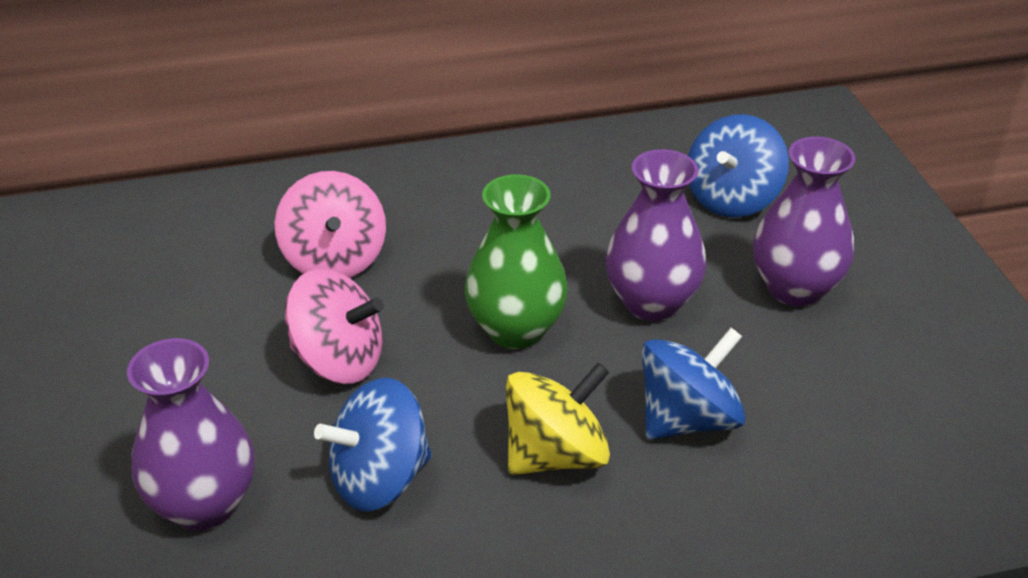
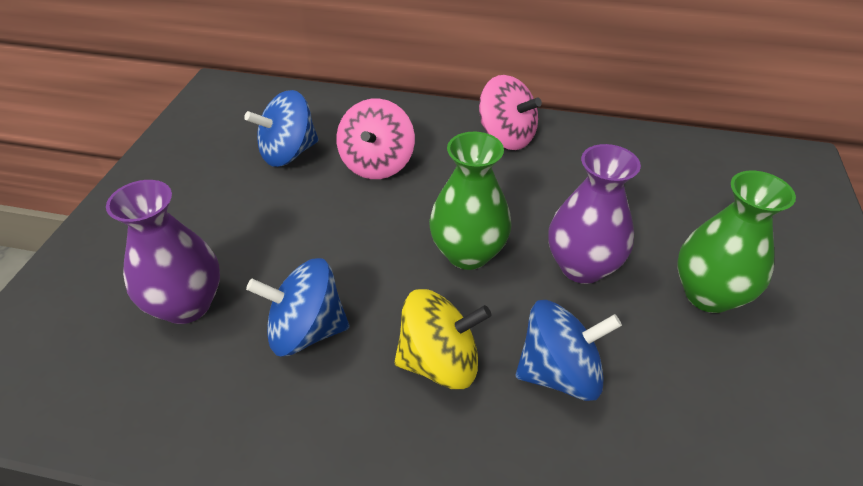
camera: 25 degrees right, 5 degrees up
(338, 360) = (335, 234): pink spinning top -> pink spinning top (506, 137)
(732, 198) = (691, 205): blue spinning top -> blue spinning top (288, 153)
(795, 288) = (708, 294): purple vase -> green vase

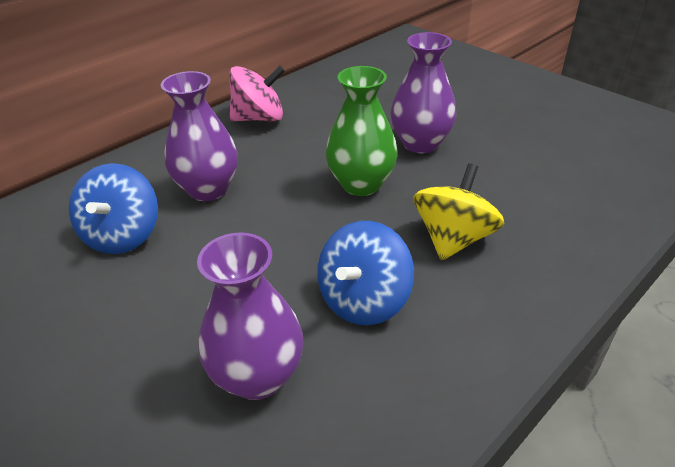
camera: 55 degrees left, 5 degrees down
(377, 164) = (208, 189): pink spinning top -> purple vase
(559, 373) = (501, 191): blue spinning top -> none
(708, 294) = (483, 112): green vase -> none

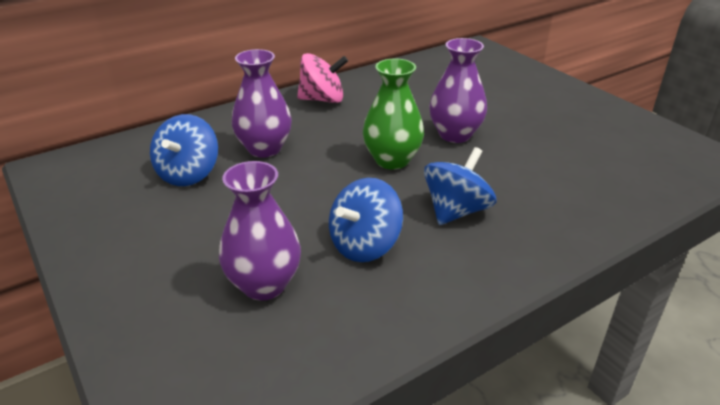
camera: 10 degrees right, 5 degrees down
(453, 239) = (456, 211): yellow spinning top -> blue spinning top

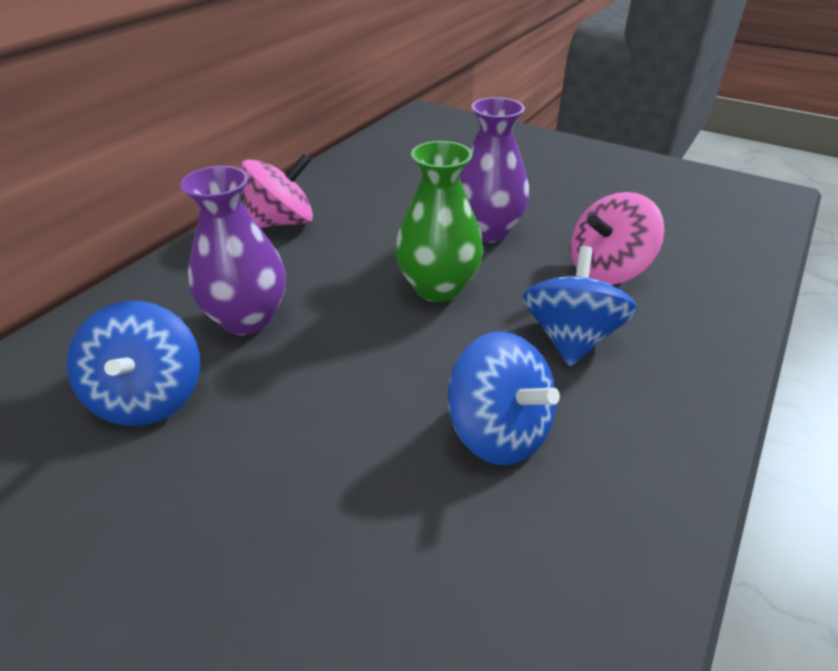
camera: 25 degrees left, 5 degrees up
(264, 285) = (404, 560): purple vase -> none
(365, 245) = (498, 431): blue spinning top -> blue spinning top turned 60 degrees counterclockwise
(522, 179) = (607, 270): none -> pink spinning top

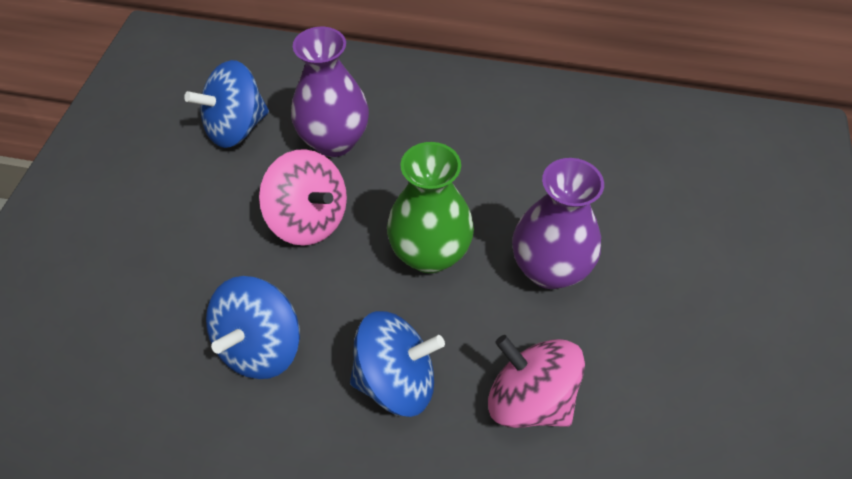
camera: 70 degrees right, 15 degrees up
(282, 222) = (478, 104): pink spinning top -> pink spinning top (309, 219)

